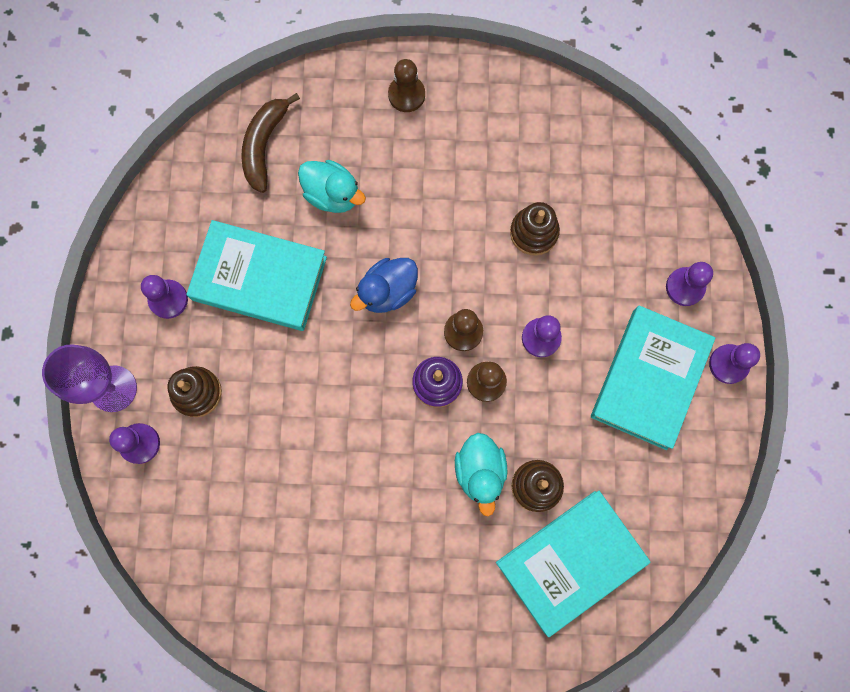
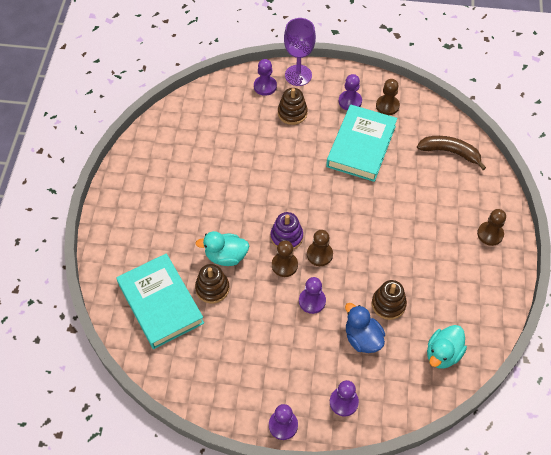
camera: 95 degrees right, 20 degrees down
(175, 240) = (387, 106): none -> brown pawn
(333, 194) = (416, 187): turquoise duck -> turquoise duck (443, 354)
(387, 291) = (349, 213): blue duck -> blue duck (362, 338)
(649, 379) = (277, 368): turquoise book -> none

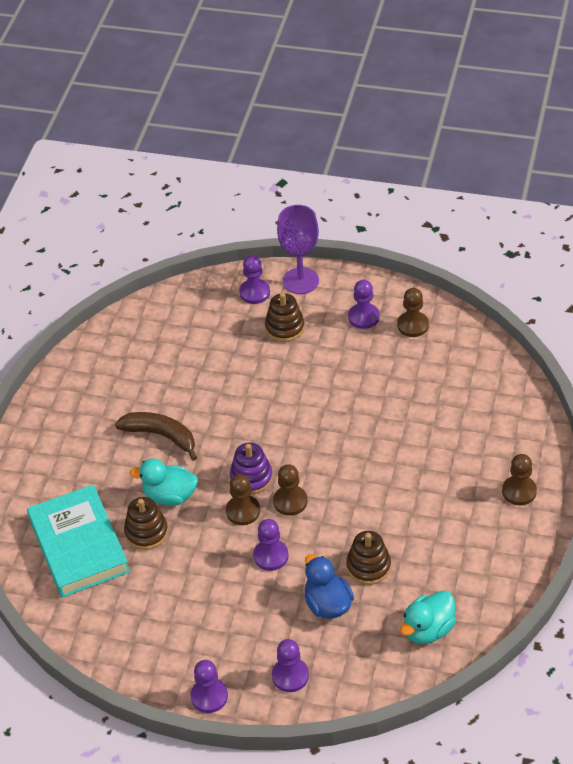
camera: 10 degrees right, 10 degrees down
(361, 146) = (368, 373): turquoise book -> none
(450, 152) = (486, 388): brown banana -> brown banana (161, 436)

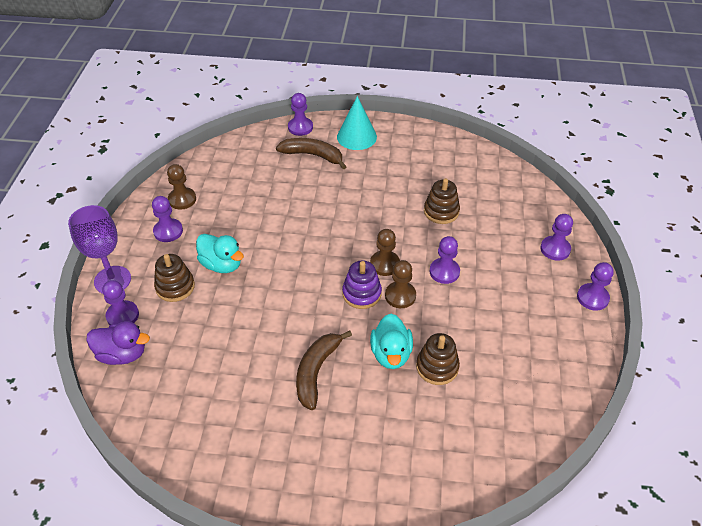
camera: 100 degrees left, 0 degrees up
(79, 545) = (464, 424): turquoise book -> none
(209, 297) = (122, 354): none -> purple duck
(327, 604) = (482, 232): blue duck -> none
(428, 629) = (489, 177): turquoise duck -> turquoise duck (222, 264)
(483, 444) = (313, 155): none -> brown banana
(519, 491) = (356, 136): brown pawn -> turquoise cone
(540, 433) = (300, 127): none -> purple pawn

